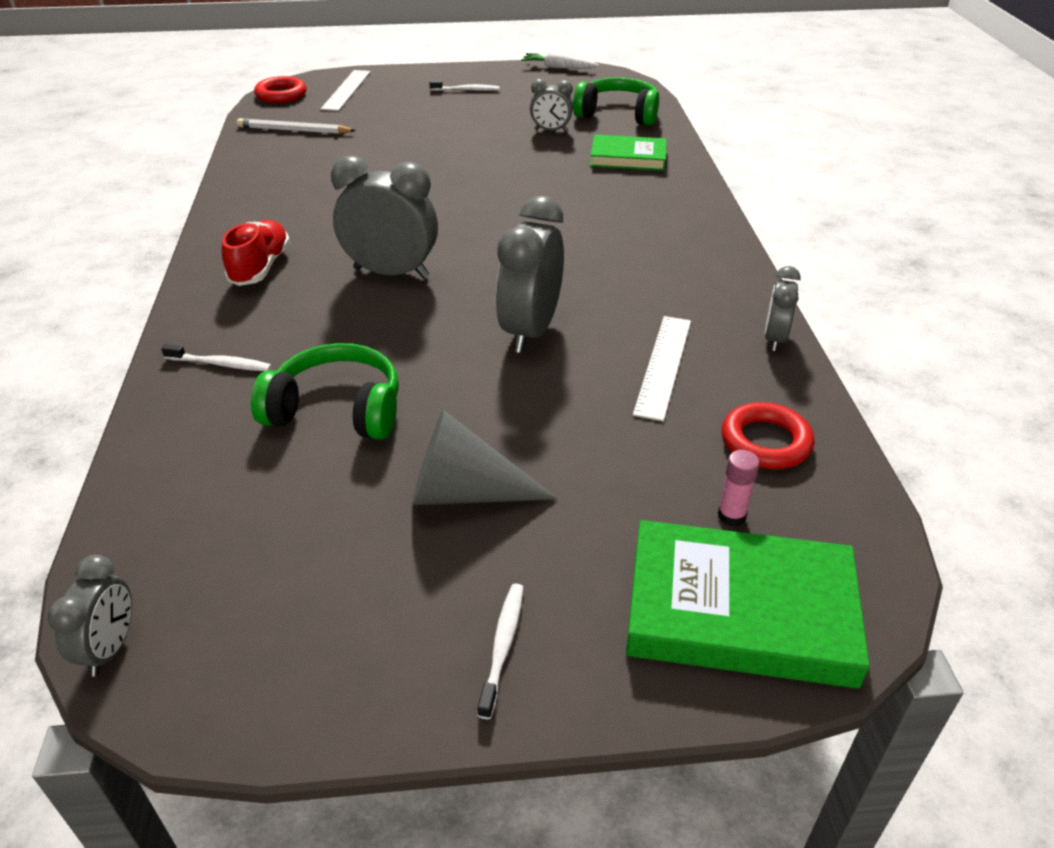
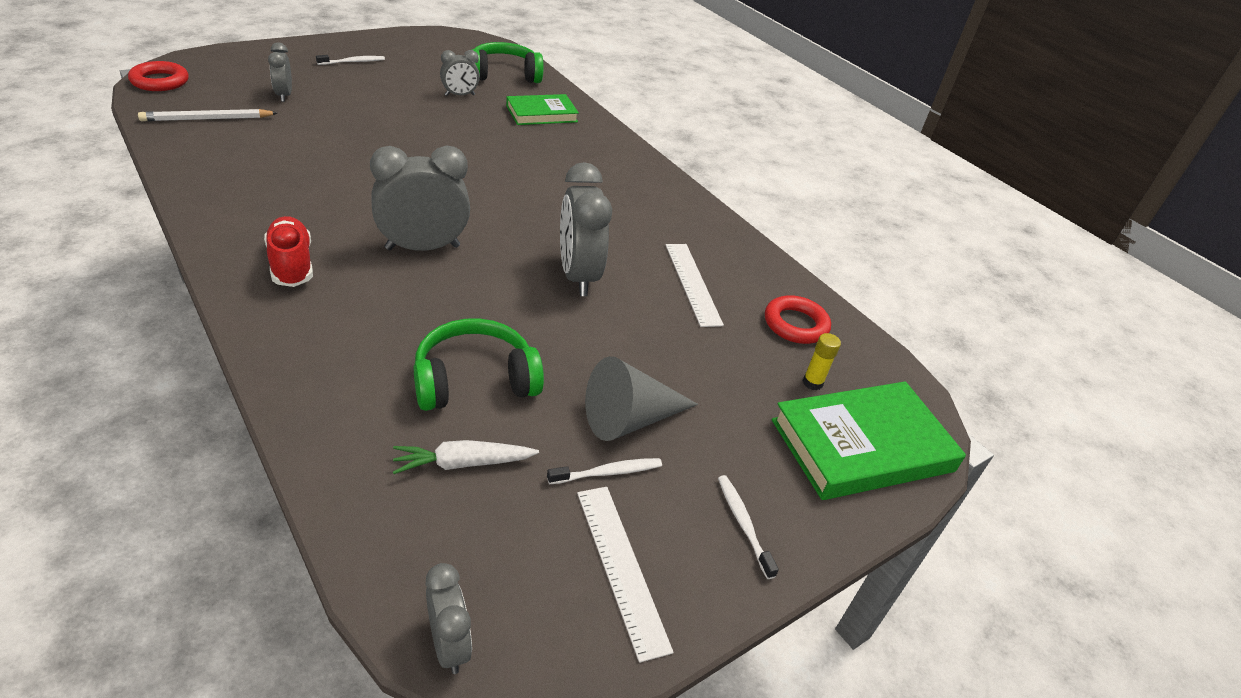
camera: 35 degrees left, 0 degrees up
(221, 364) = (331, 365): white toothbrush -> white toothbrush (608, 472)
(346, 90) = (229, 71): white ruler -> white ruler (621, 567)
(558, 68) = (421, 34): white carrot -> white carrot (463, 463)
(731, 516) = (812, 383): pink glue stick -> yellow glue stick
(774, 339) = (748, 247): grey clock -> grey clock (284, 95)

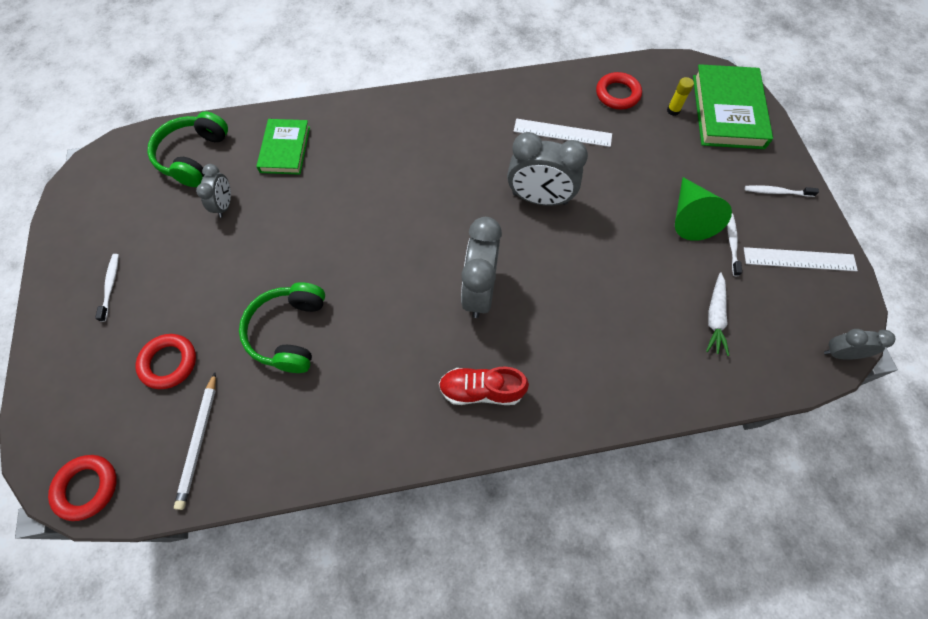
camera: 60 degrees left, 25 degrees up
(284, 95) = (169, 363): grey clock -> red ring
(475, 380) = (641, 293): green headphones -> green headphones (289, 332)
(630, 419) = (690, 217): grey cone -> green cone

